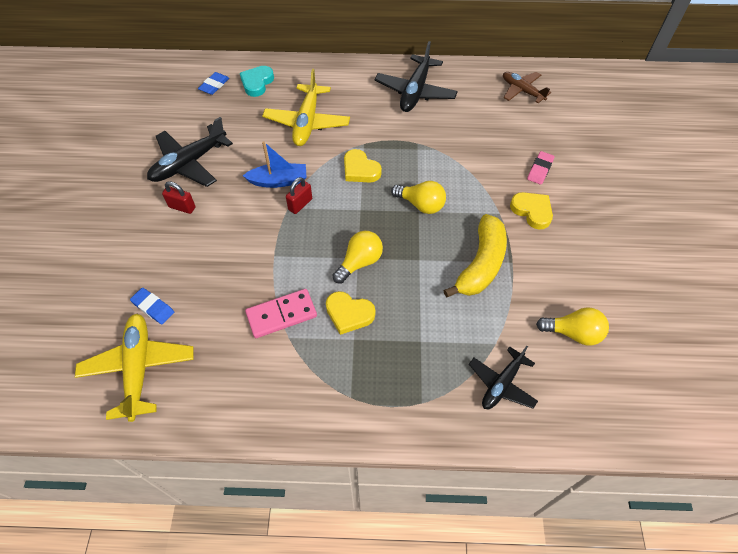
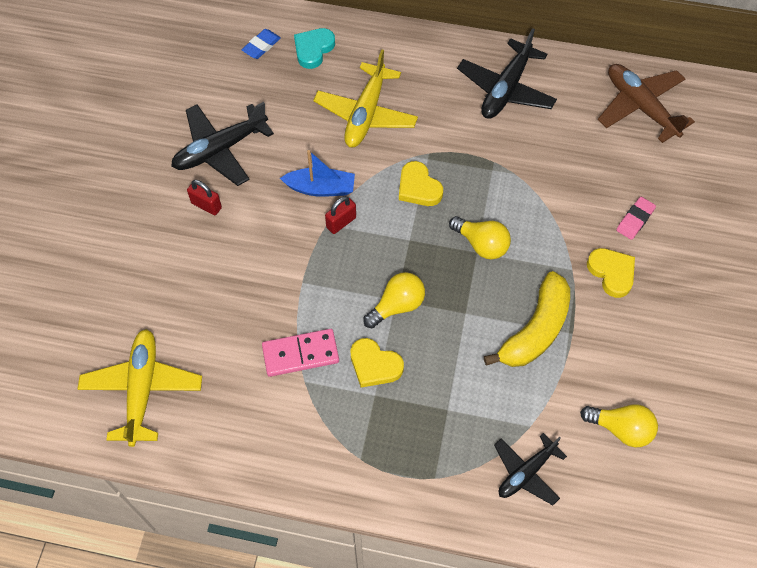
camera: 10 degrees right, 5 degrees up
(153, 307) = (163, 323): blue eraser -> none
(522, 91) = (640, 107): brown plane -> brown plane, size x1.55

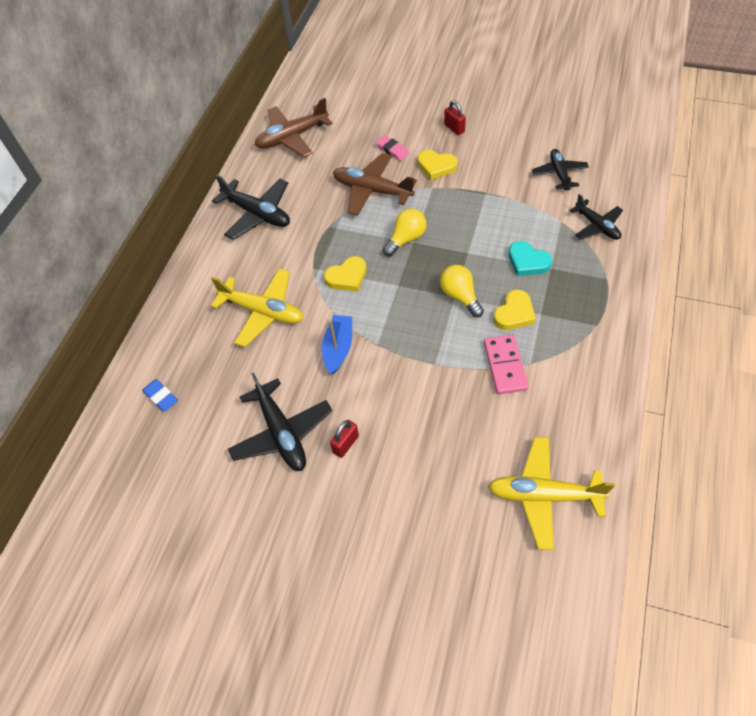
camera: 80 degrees left, 5 degrees down
(313, 49) = (177, 351): turquoise heart -> turquoise heart (527, 262)
(341, 222) = (376, 333): red padlock -> red padlock (454, 128)
(535, 330) = (482, 212): yellow banana -> none
(559, 202) = (372, 190): none -> brown plane
(611, 273) = (436, 166): yellow heart -> yellow heart turned 135 degrees counterclockwise
(621, 429) = (559, 173): yellow light bulb -> black plane

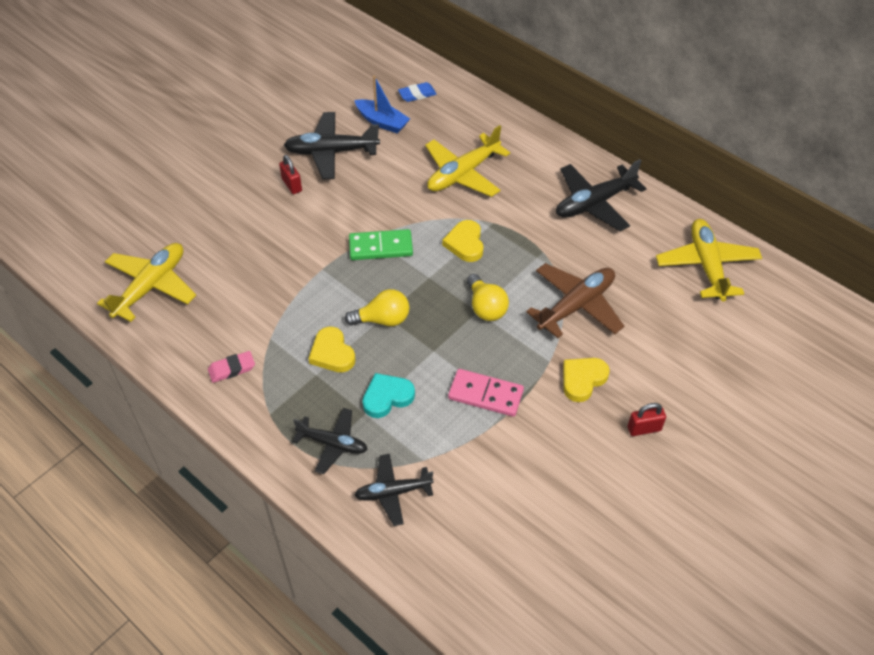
camera: 110 degrees right, 5 degrees down
(292, 137) = (707, 265): brown plane -> yellow plane
(338, 348) = (387, 210): blue boat -> blue boat (382, 122)
(384, 333) = (380, 247): none -> green domino
(392, 150) = (635, 349): pink eraser -> pink eraser (232, 369)
(505, 366) = (282, 318): pink domino -> pink domino (485, 395)
(559, 173) = (499, 502): black plane -> black plane (332, 444)

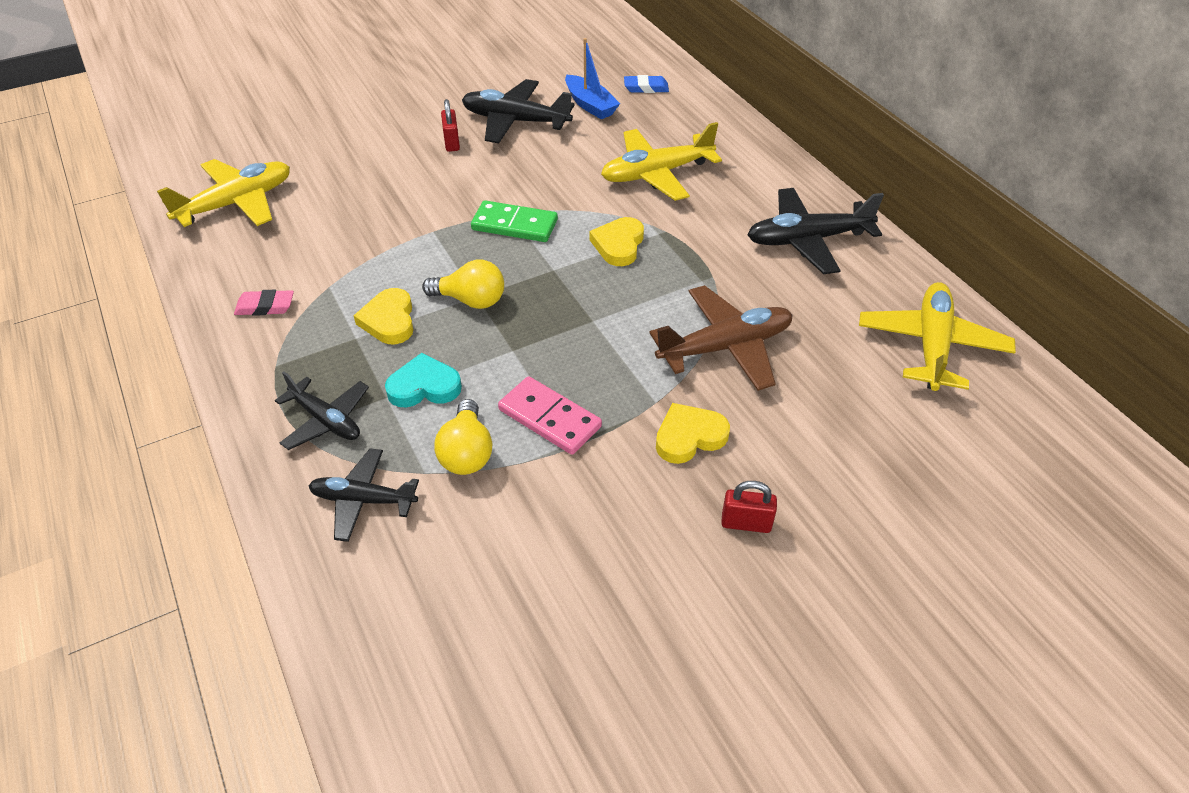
camera: 20 degrees right, 5 degrees down
(485, 307) = (605, 319): yellow light bulb -> yellow light bulb (466, 452)

